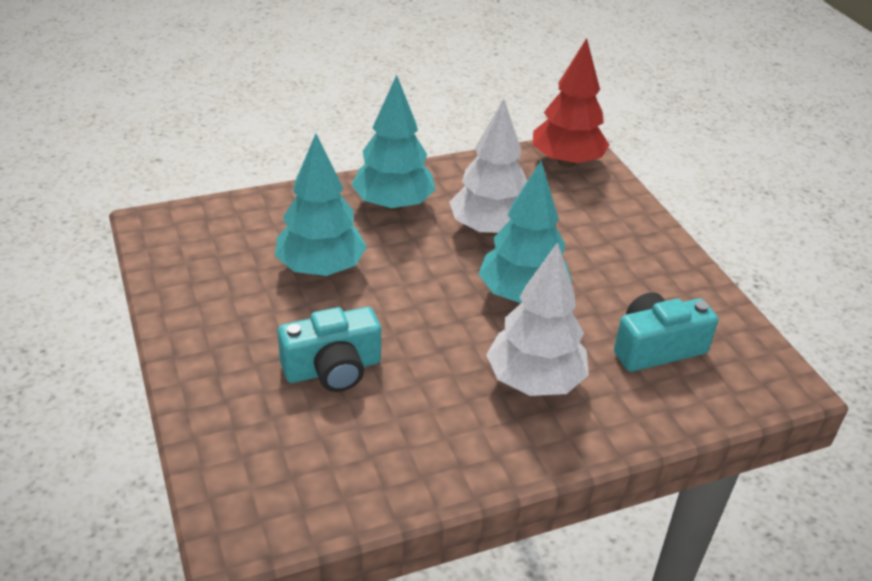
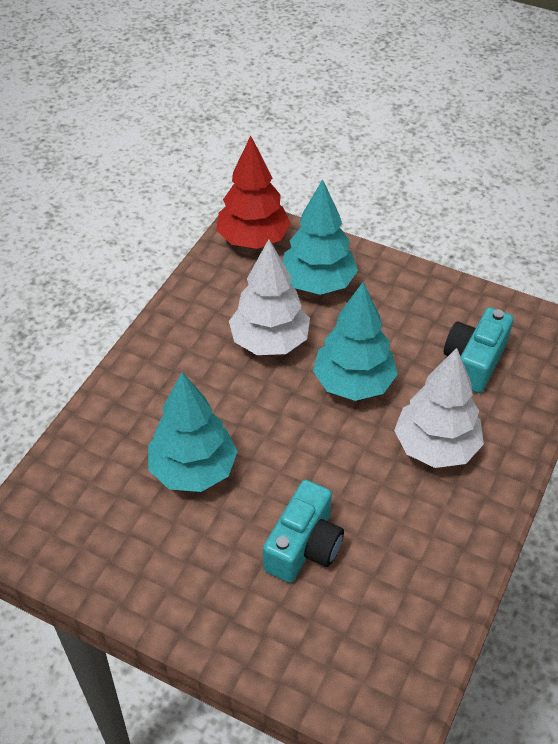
camera: 40 degrees left, 10 degrees up
(393, 205) = (176, 371): turquoise tree -> turquoise tree (318, 283)

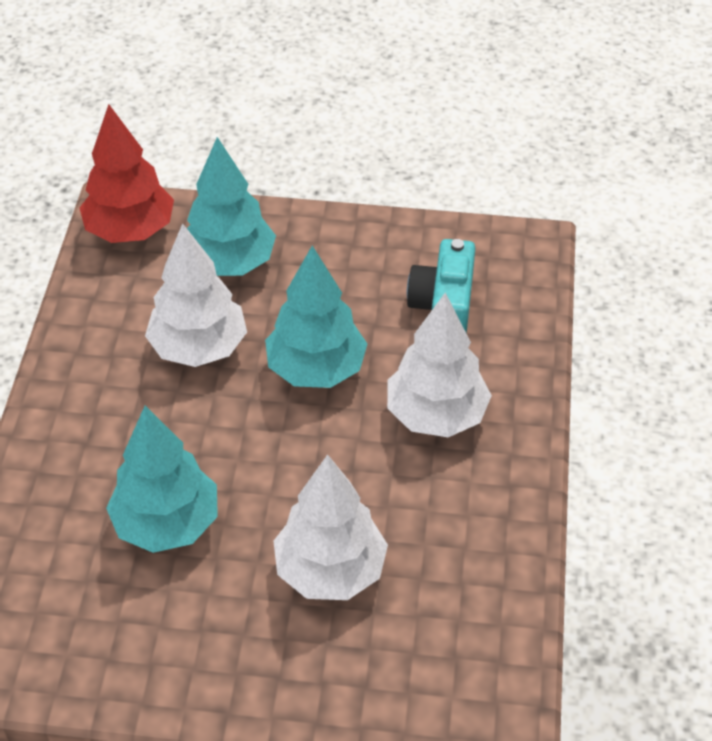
camera: 20 degrees left, 0 degrees up
(304, 546) = (330, 570): turquoise camera -> white tree

